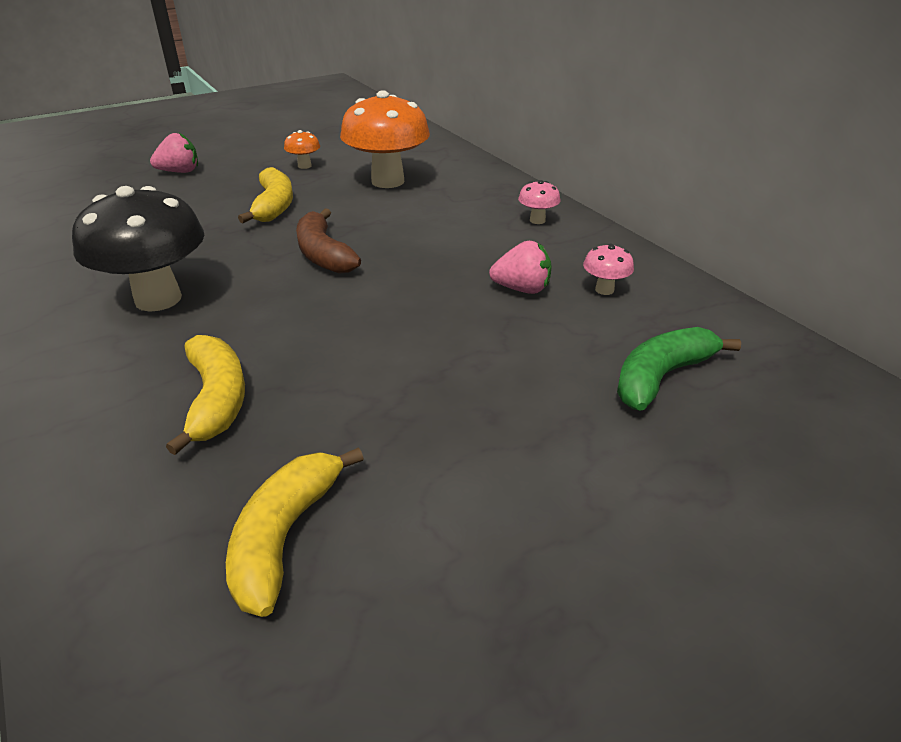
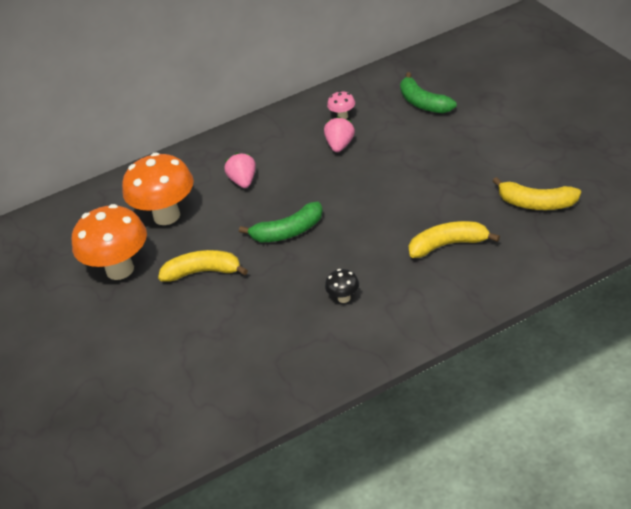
camera: 80 degrees left, 5 degrees up
(158, 299) = (344, 298): black mushroom -> black mushroom, size x0.43
(180, 172) = (112, 351): pink strawberry -> pink strawberry (243, 181)
(304, 166) = (120, 269): orange mushroom -> orange mushroom, size x2.32
(323, 254) = (288, 231): brown banana -> green banana
(537, 220) = (250, 140): pink mushroom -> none

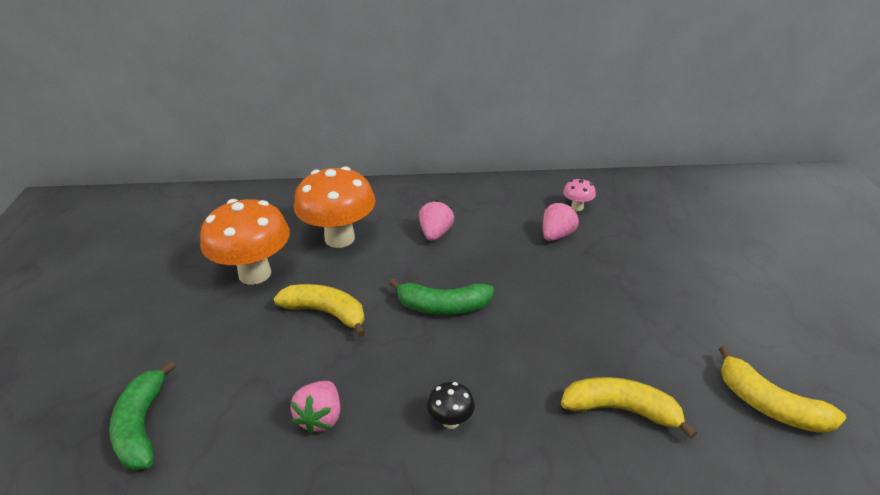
camera: 20 degrees right, 5 degrees down
(255, 334) = (320, 418): none -> pink strawberry
(423, 103) = (673, 225): green banana -> green banana (142, 426)

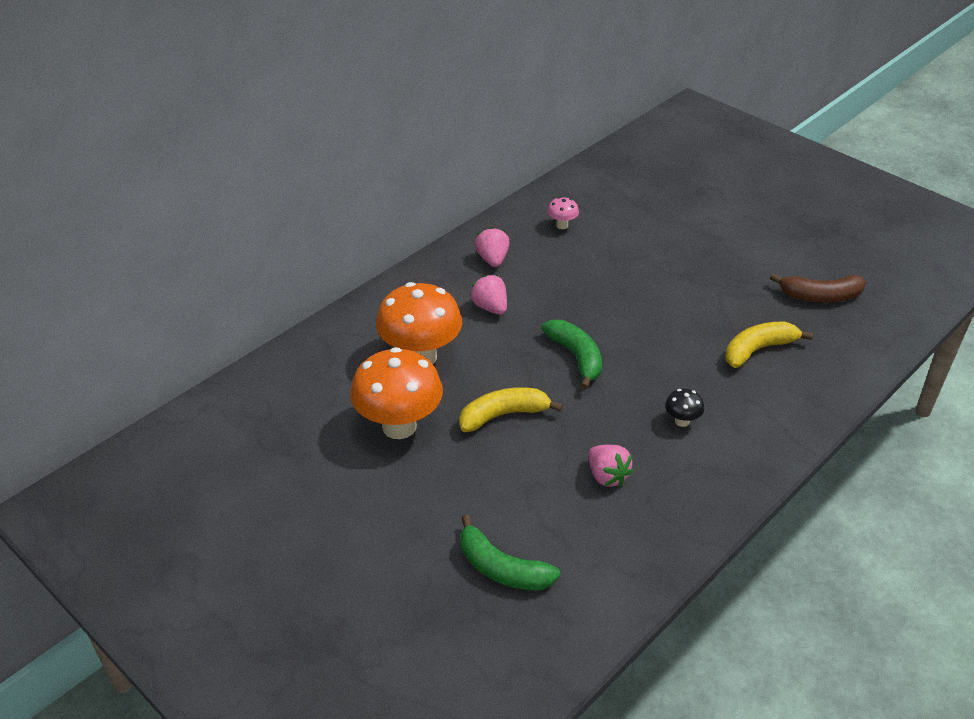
camera: 45 degrees left, 5 degrees up
(443, 306) = (576, 357): green banana -> green banana turned 75 degrees counterclockwise
(557, 235) = (578, 257): pink strawberry -> pink strawberry (492, 259)
(769, 405) = (820, 296): yellow banana -> brown banana

